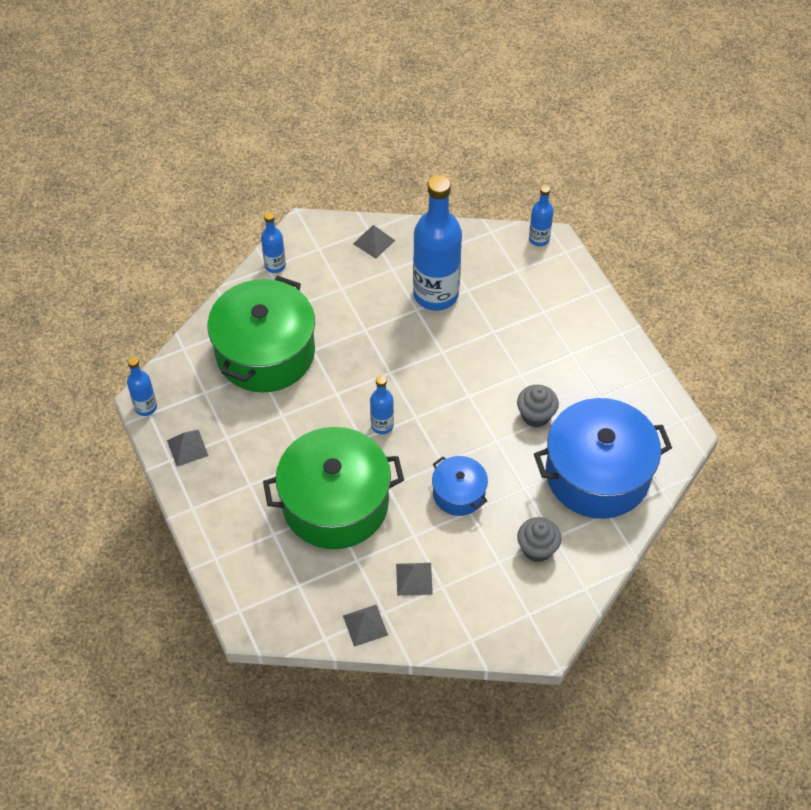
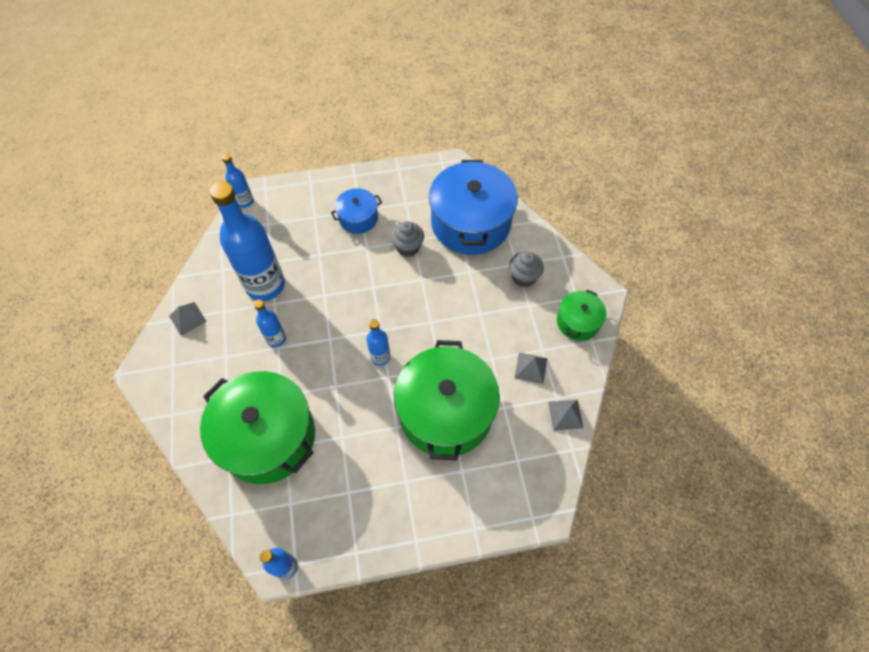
camera: 75 degrees left, 5 degrees up
(187, 447) = (347, 532): grey pyramid -> none
(275, 265) = (172, 407): blue bottle -> blue bottle (276, 339)
(459, 493) = (462, 317): blue pot -> blue pot (358, 218)
(493, 620) = (577, 322): none -> green pot

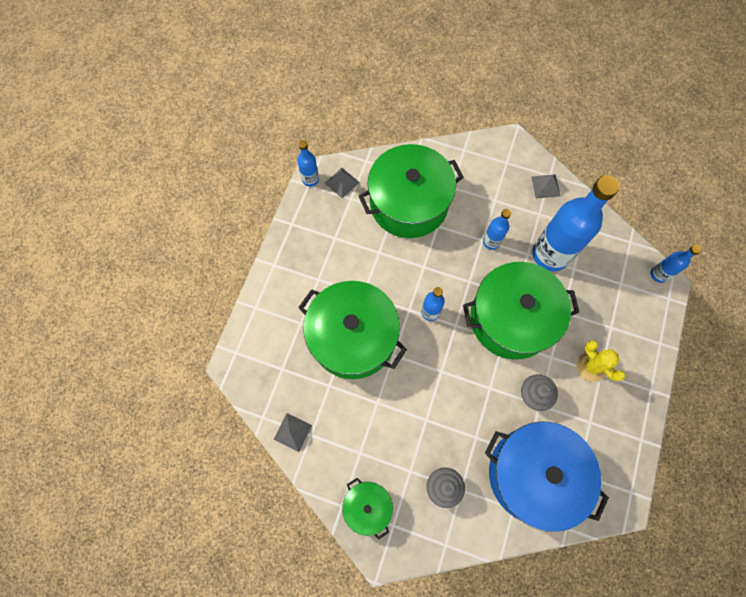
camera: 120 degrees right, 10 degrees up
(348, 290) = (511, 318): none -> green pot
(358, 218) = (591, 366): blue pot -> yellow cactus
(531, 368) = (349, 431): grey pyramid -> grey pyramid (342, 182)

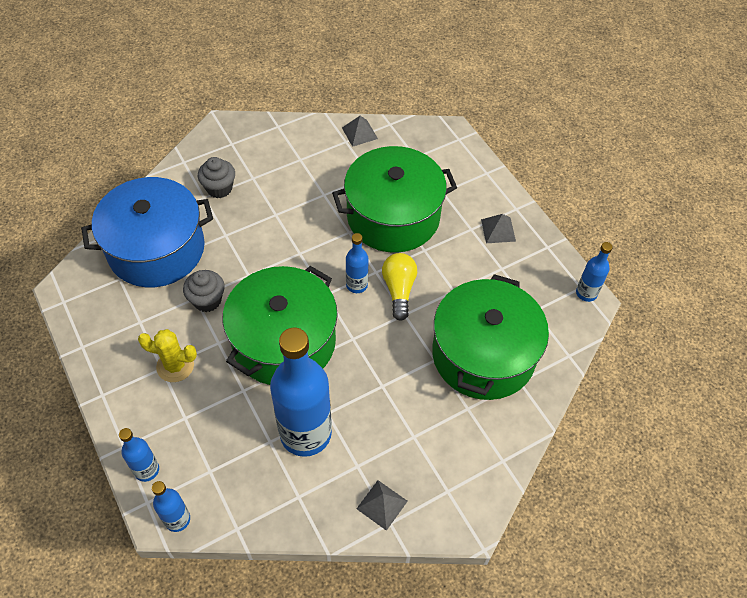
camera: 130 degrees right, 15 degrees down
(342, 182) = (559, 316): grey pyramid -> grey pyramid (498, 230)
(367, 506) = (260, 139): green pot -> none
(409, 284) = (399, 290): none -> yellow light bulb
(491, 242) = (372, 391): blue bottle -> blue bottle (147, 470)

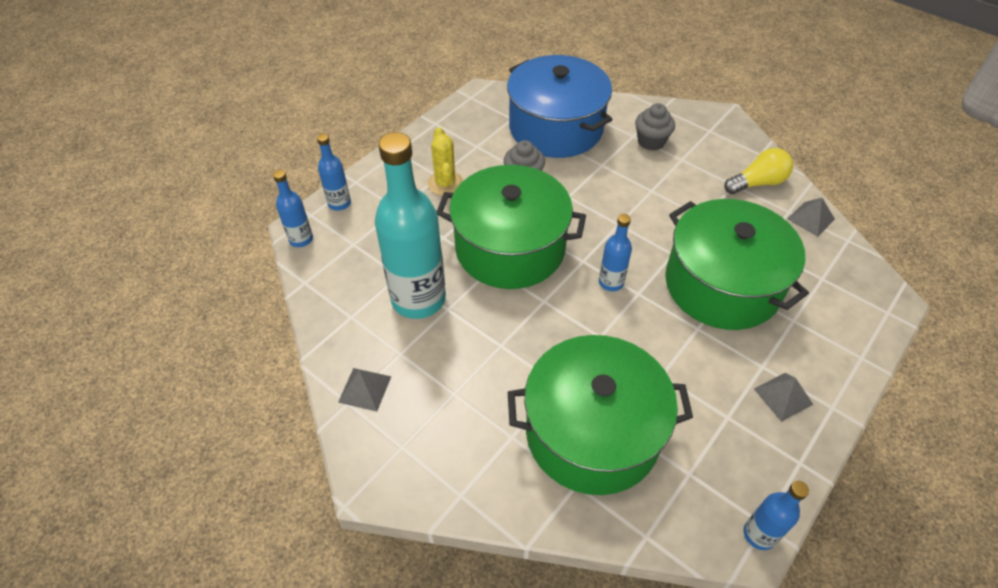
camera: 70 degrees right, 5 degrees down
(305, 433) = (418, 299): blue bottle -> turquoise bottle
(399, 290) = (628, 321): yellow light bulb -> yellow light bulb (757, 183)

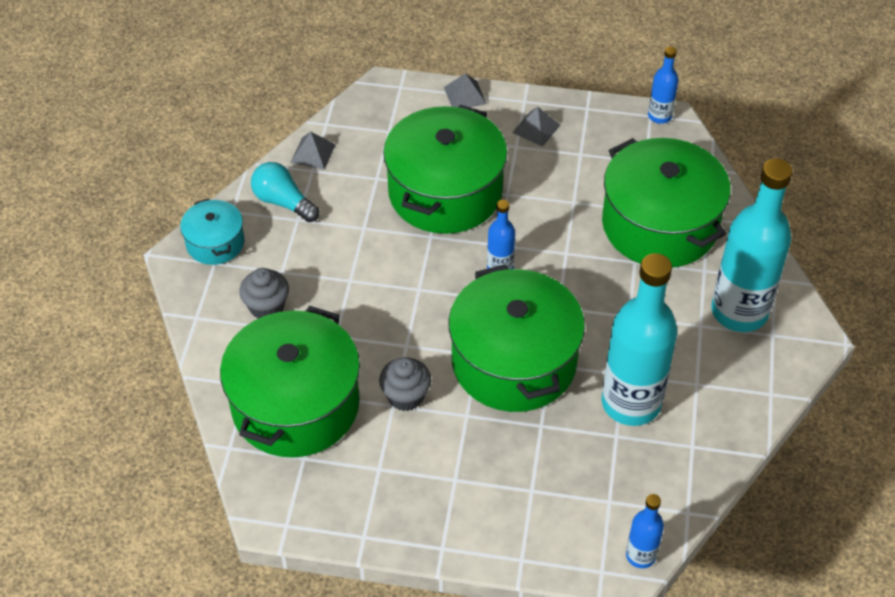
camera: 120 degrees left, 0 degrees up
(339, 203) = (565, 553): blue bottle -> none
(365, 389) = (749, 389): grey pyramid -> grey pyramid (465, 95)
(445, 183) = (462, 466): yellow cactus -> none
(446, 435) = (739, 312): none -> turquoise bottle
(556, 128) = (295, 405): blue pot -> green pot
(730, 136) = (215, 243): none -> turquoise pot
(757, 183) = (283, 202): yellow light bulb -> turquoise light bulb

